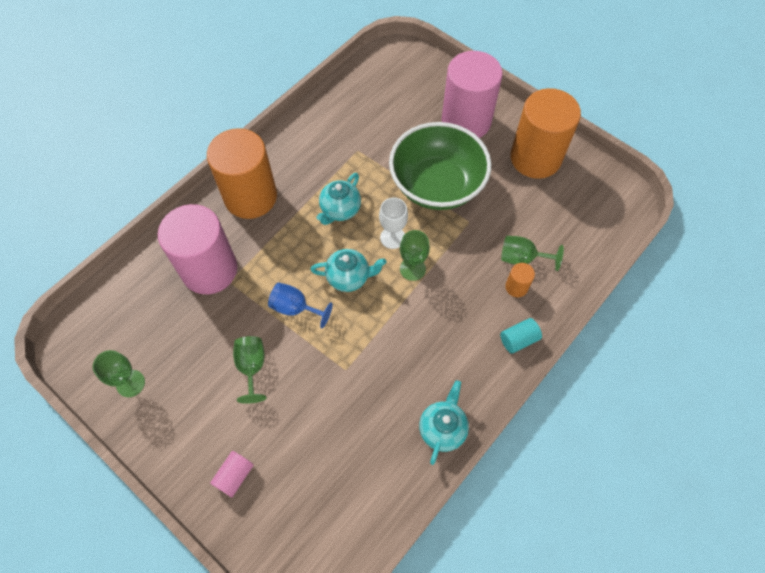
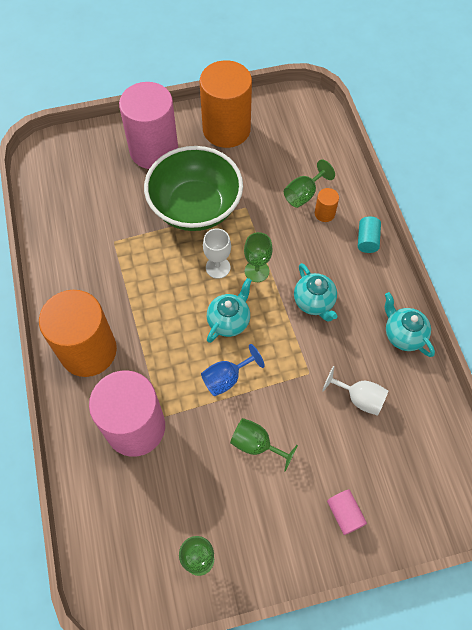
camera: 55 degrees left, 0 degrees up
(340, 210) = (160, 289): turquoise teapot -> turquoise teapot (314, 302)
(351, 426) = (359, 398): none -> white goblet

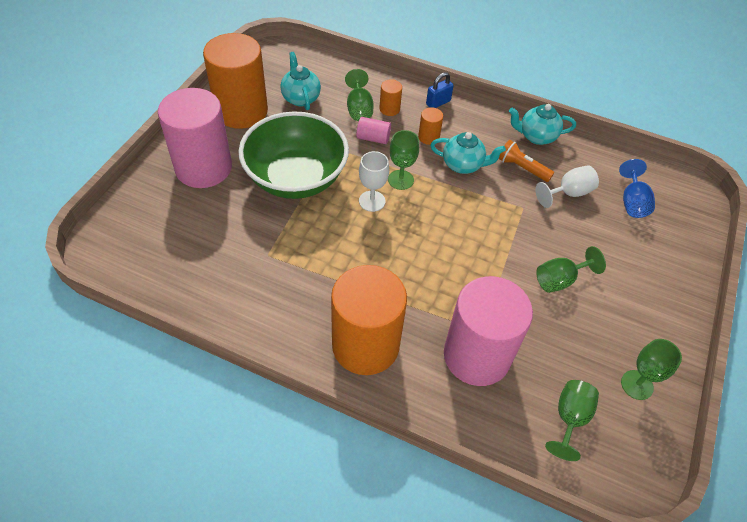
camera: 55 degrees left, 10 degrees down
(130, 524) = (570, 418): none -> green goblet
(226, 378) = (483, 261): blue goblet -> blue goblet (632, 202)
(229, 321) = (430, 226): turquoise teapot -> turquoise teapot (301, 98)
(321, 259) = (428, 137): none -> orange cylinder
(344, 514) = (658, 263): pink cylinder -> pink cylinder (373, 138)
(353, 346) = (521, 168): none -> orange flashlight
(367, 240) = (438, 103): turquoise cylinder -> blue padlock

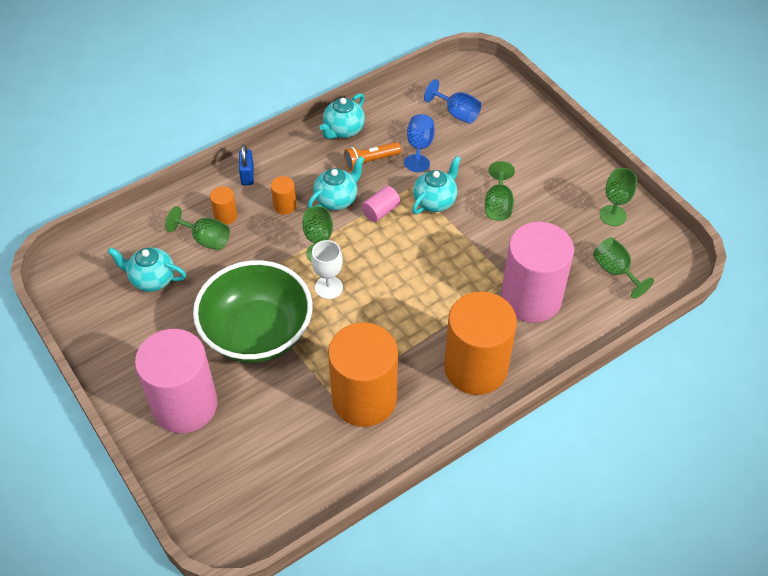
camera: 55 degrees left, 0 degrees up
(241, 111) = (129, 338): orange cylinder -> orange cylinder (364, 398)
(373, 138) = (253, 248): pink cylinder -> pink cylinder (380, 211)
(521, 231) = (435, 201): none -> turquoise teapot
(568, 193) = (419, 147): white goblet -> blue goblet

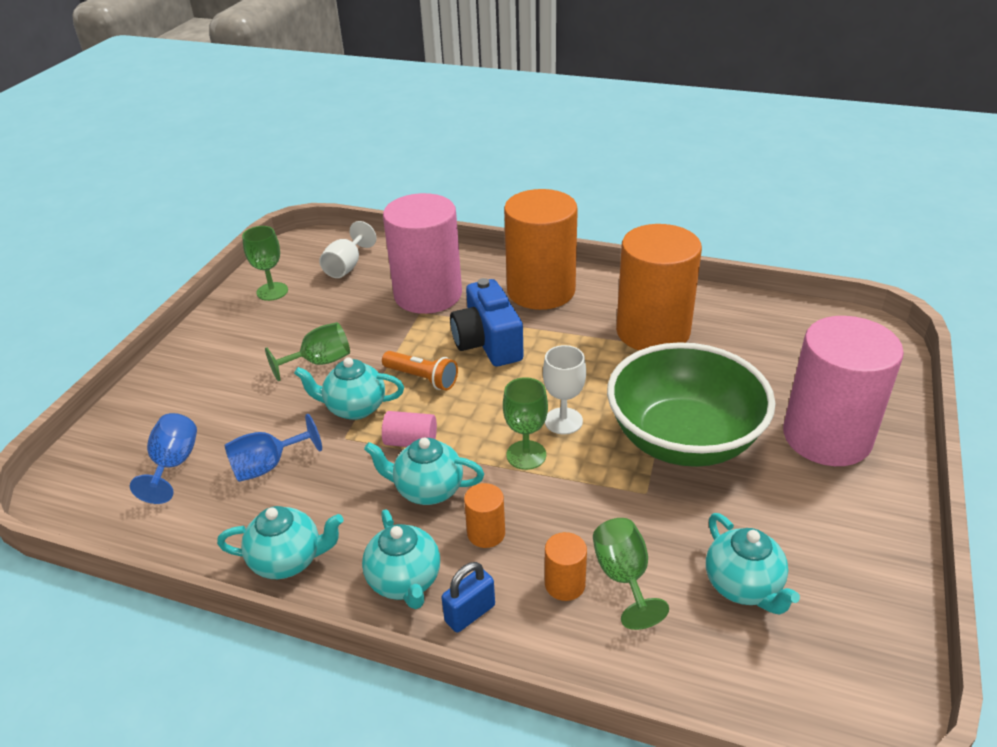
camera: 125 degrees left, 15 degrees down
(288, 163) = (405, 581): none -> turquoise teapot
(370, 161) = (331, 497): orange flashlight -> orange flashlight (422, 378)
(440, 298) = (487, 343): none -> blue camera
(615, 271) = (347, 266): green goblet -> white goblet

